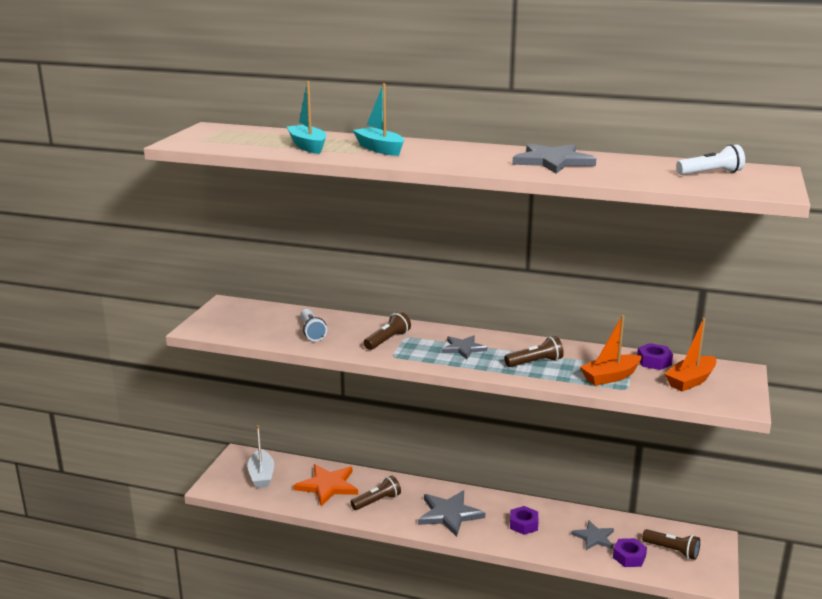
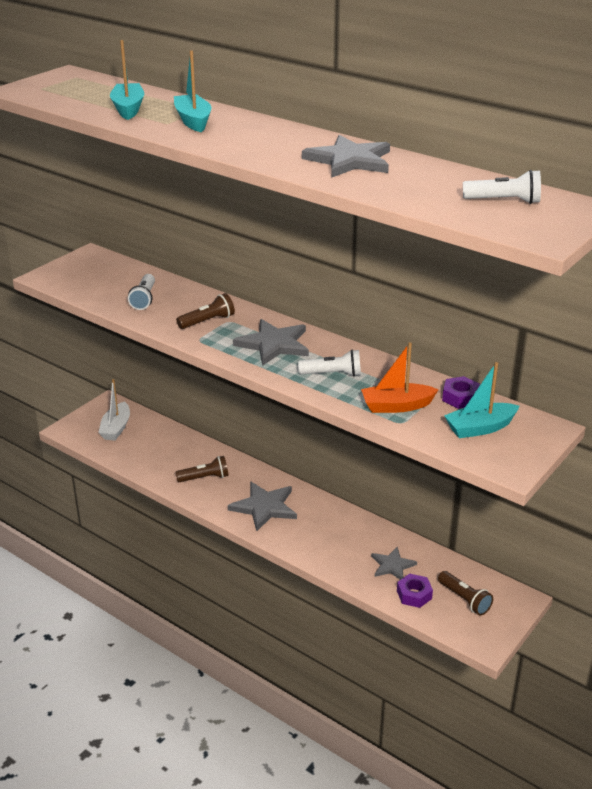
camera: 20 degrees right, 10 degrees up
(327, 486) = (169, 452): orange star -> none
(463, 348) = (274, 344): grey star -> grey star, size x1.61
(523, 524) = (330, 535): purple nut -> none
(535, 362) = (333, 374): brown flashlight -> white flashlight
(690, 381) = (480, 428): orange boat -> turquoise boat

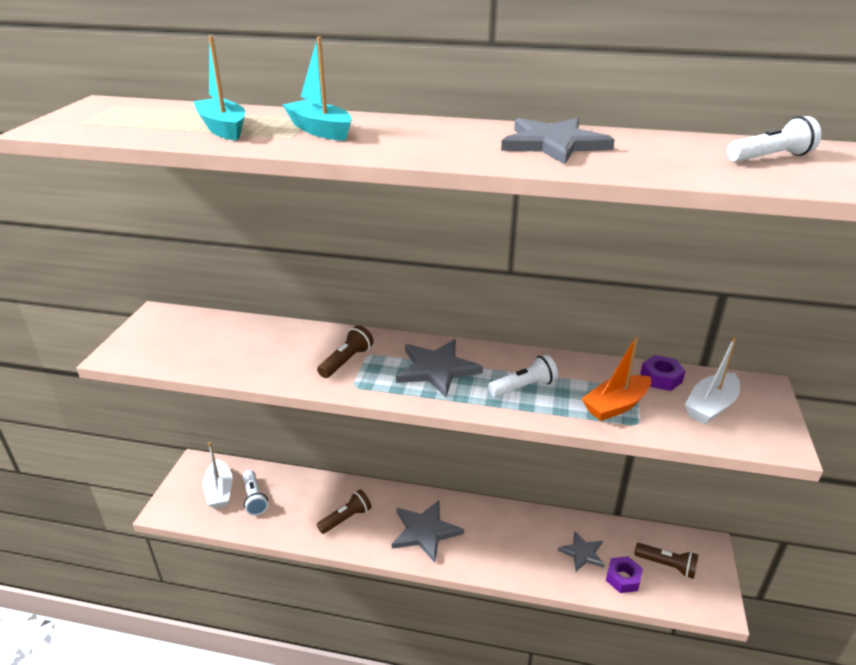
camera: 25 degrees left, 0 degrees up
(144, 299) = (256, 353): white flashlight -> white flashlight (254, 499)
(480, 428) = (710, 406): turquoise boat -> white boat

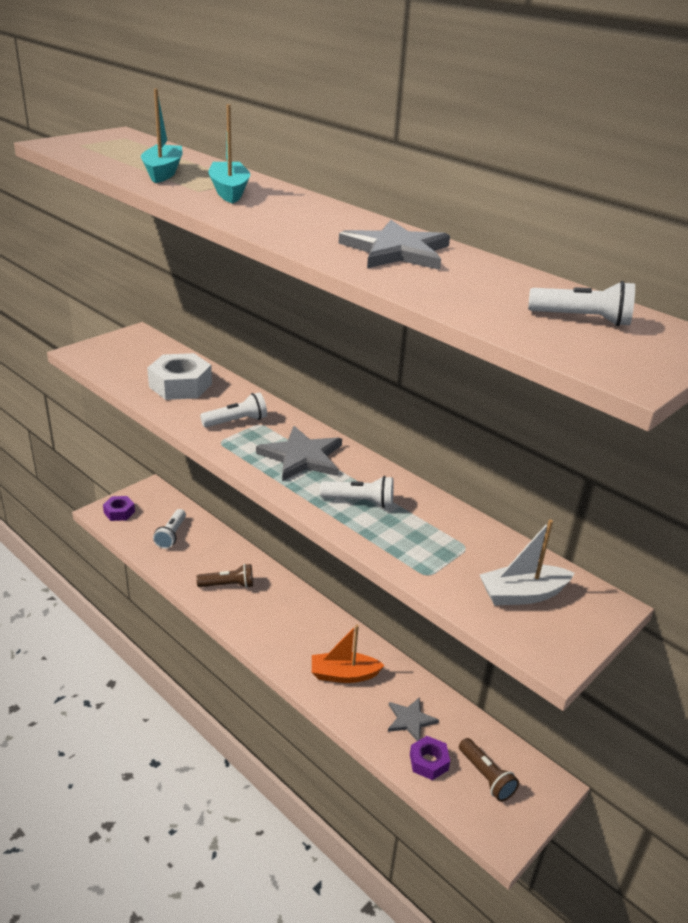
camera: 30 degrees right, 0 degrees up
(219, 491) = (151, 517): white boat -> none
(257, 348) = (180, 385): none -> white nut
(347, 361) = (237, 421): brown flashlight -> white flashlight
(425, 531) = (283, 628): grey star -> none
(616, 405) = (426, 552): orange boat -> orange boat (343, 675)
(661, 378) = (504, 550): purple nut -> purple nut (119, 512)

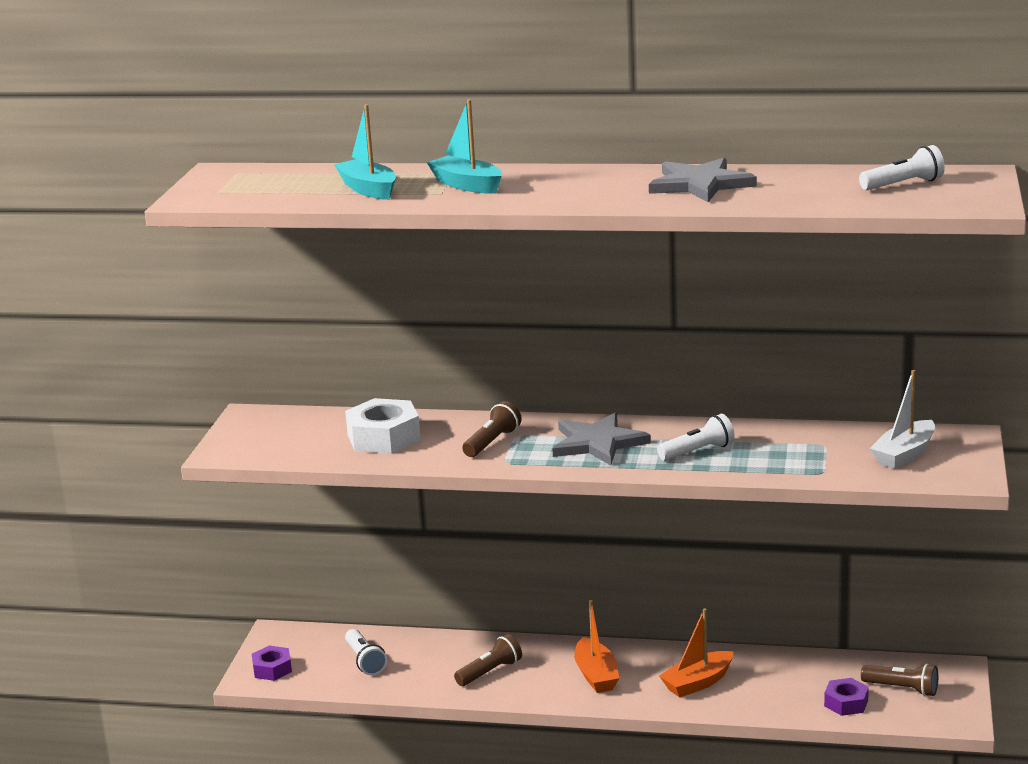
camera: 30 degrees left, 10 degrees down
(237, 421) = (492, 442): white flashlight -> brown flashlight
(286, 627) = (596, 675): none -> orange boat
(410, 720) = (796, 684): grey star -> none

